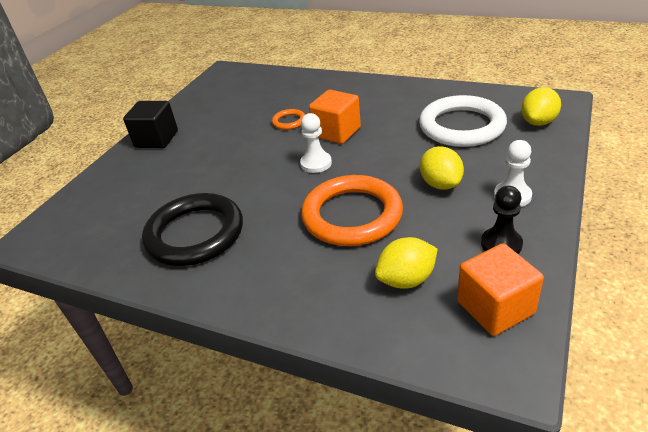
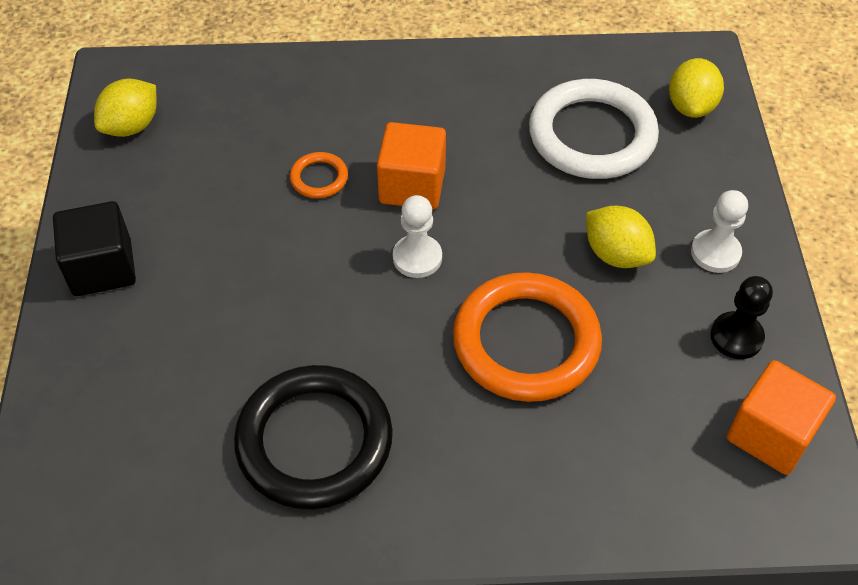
camera: 30 degrees left, 15 degrees up
(406, 280) = (652, 427): yellow lemon -> yellow lemon (132, 126)

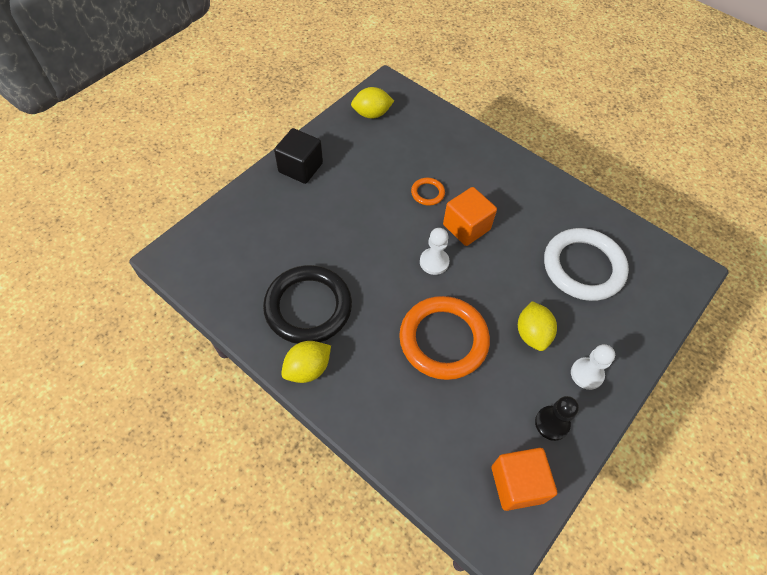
camera: 40 degrees right, 5 degrees up
(691, 106) = (656, 291): yellow lemon -> yellow lemon (308, 369)

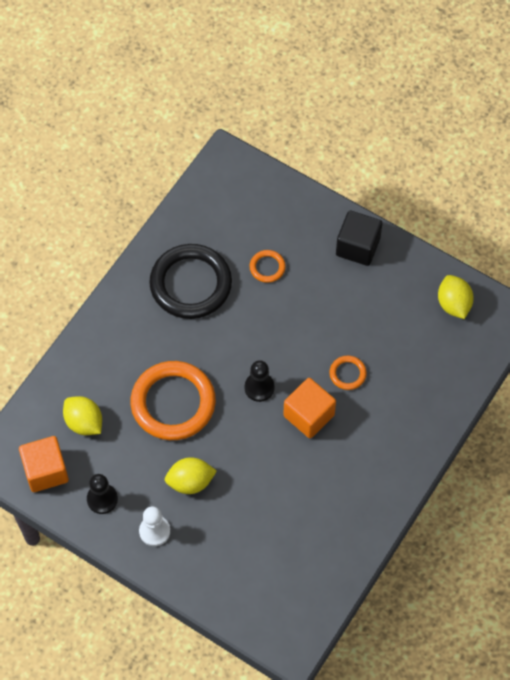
camera: 85 degrees right, 5 degrees up
(305, 238) = (267, 267): none -> orange ring
(308, 369) = (129, 295): yellow lemon -> yellow lemon (84, 422)
(434, 262) = (259, 387): white pawn -> black pawn
(583, 267) = (277, 532): white ring -> none

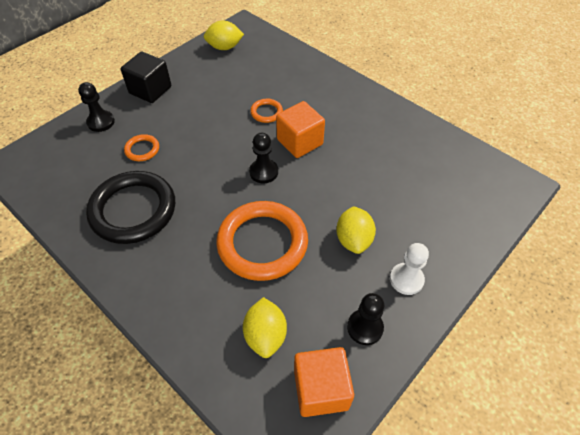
camera: 80 degrees left, 10 degrees down
(84, 422) = (265, 335): yellow lemon -> yellow lemon turned 60 degrees counterclockwise
(298, 216) = (101, 122): none -> black pawn

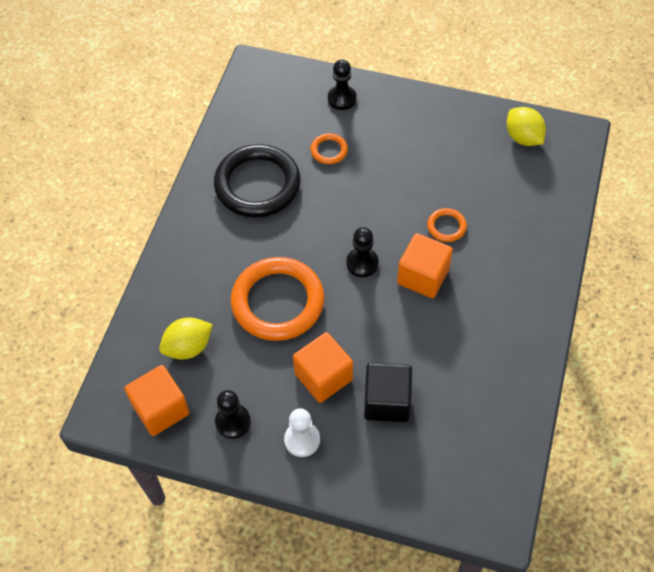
camera: 65 degrees right, 5 degrees up
(150, 90) = (410, 111): black cube -> black cube (387, 401)
(353, 240) = (323, 377): yellow lemon -> orange cube

